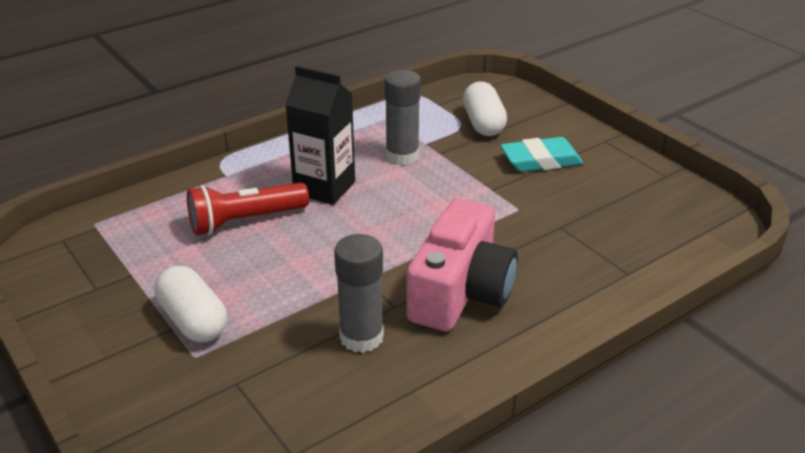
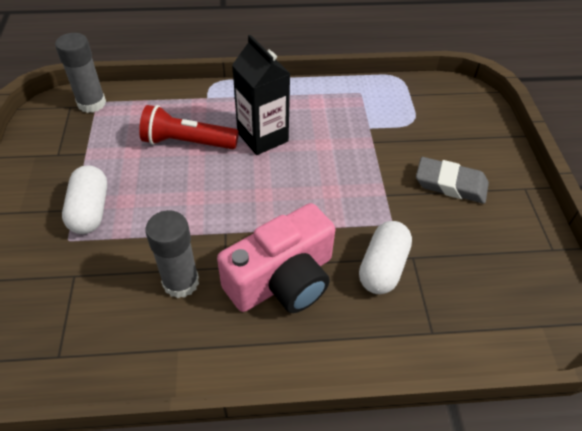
camera: 30 degrees right, 15 degrees up
(402, 156) = (342, 132): grey glue stick -> grey glue stick (91, 103)
(483, 123) = (431, 128): white capsule -> white capsule (382, 267)
(541, 160) = (450, 184): turquoise eraser -> grey eraser

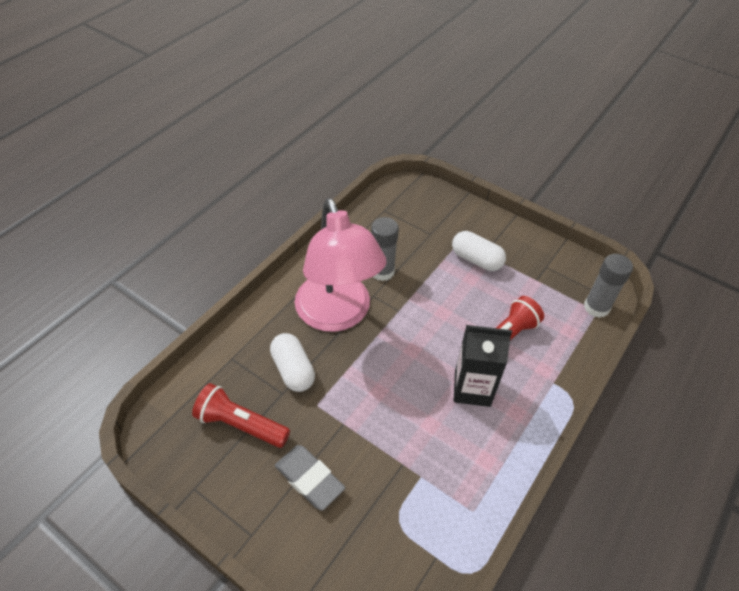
camera: 130 degrees right, 0 degrees up
(282, 279) = (337, 315): pink camera -> pink lamp
(450, 184) = (309, 479): grey eraser -> grey eraser turned 75 degrees clockwise
(474, 263) = (241, 424): none -> red flashlight

